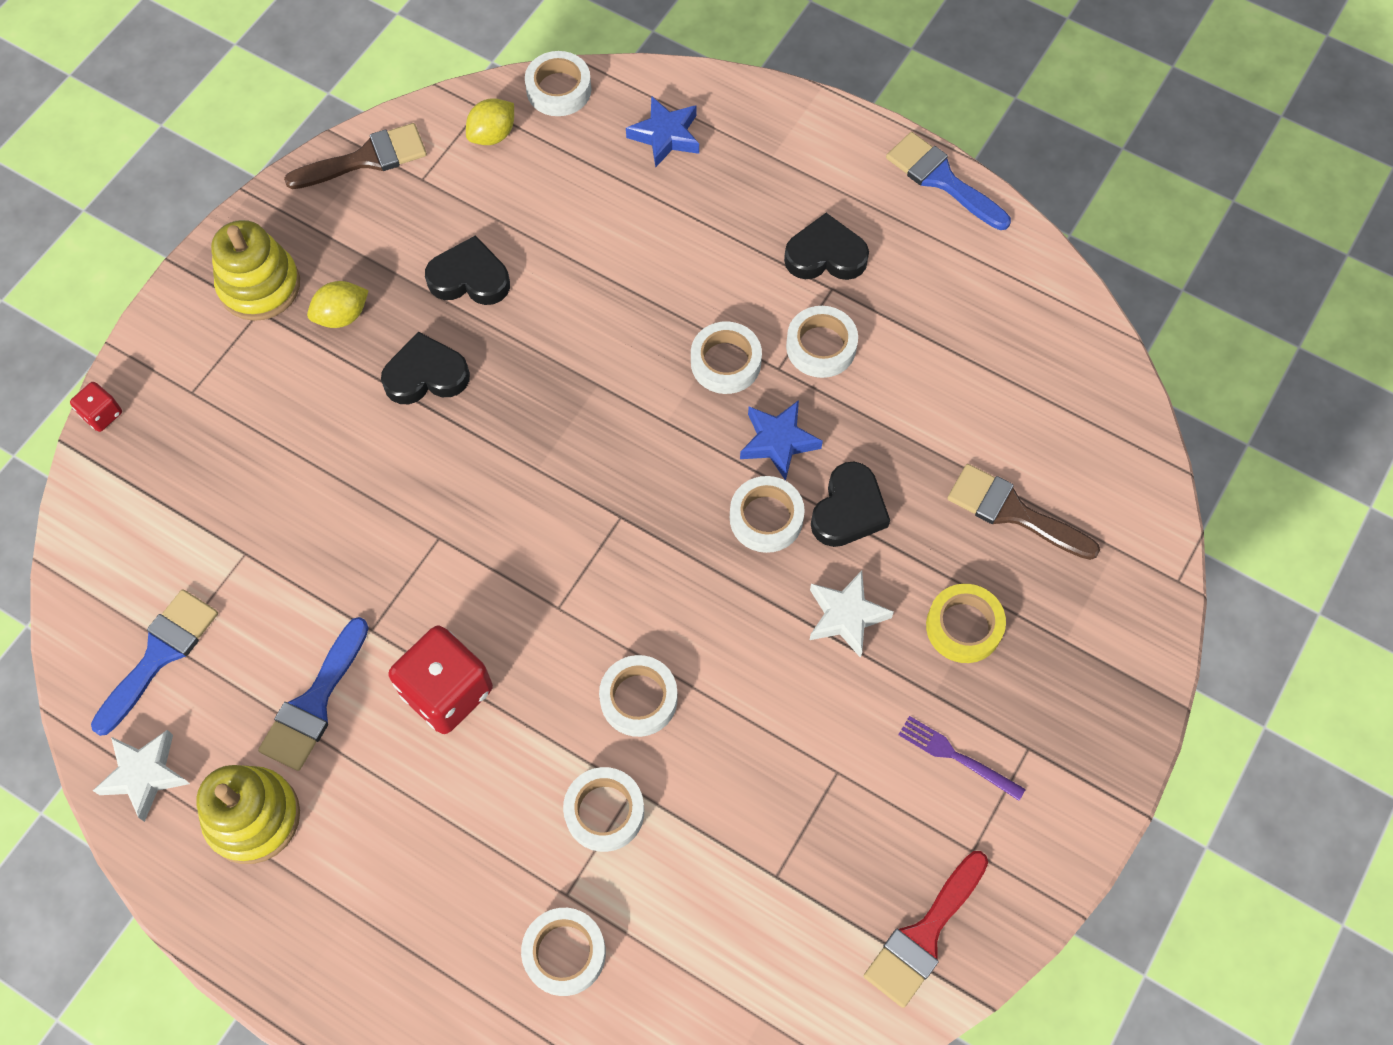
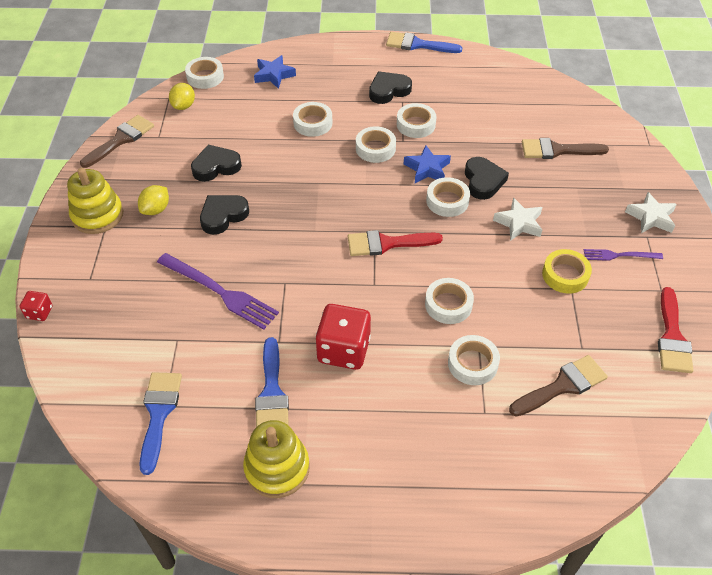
camera: 30 degrees left, 15 degrees down
(145, 775) = (193, 481): white star -> white star (651, 217)
(343, 505) = (219, 292): none -> purple fork
(564, 953) = (506, 441): white tape -> white tape (313, 123)
(623, 547) = (386, 243): none -> red brush
(703, 917) = (562, 386): none -> brown brush
(963, 627) = (575, 203): yellow tape -> yellow tape (565, 275)

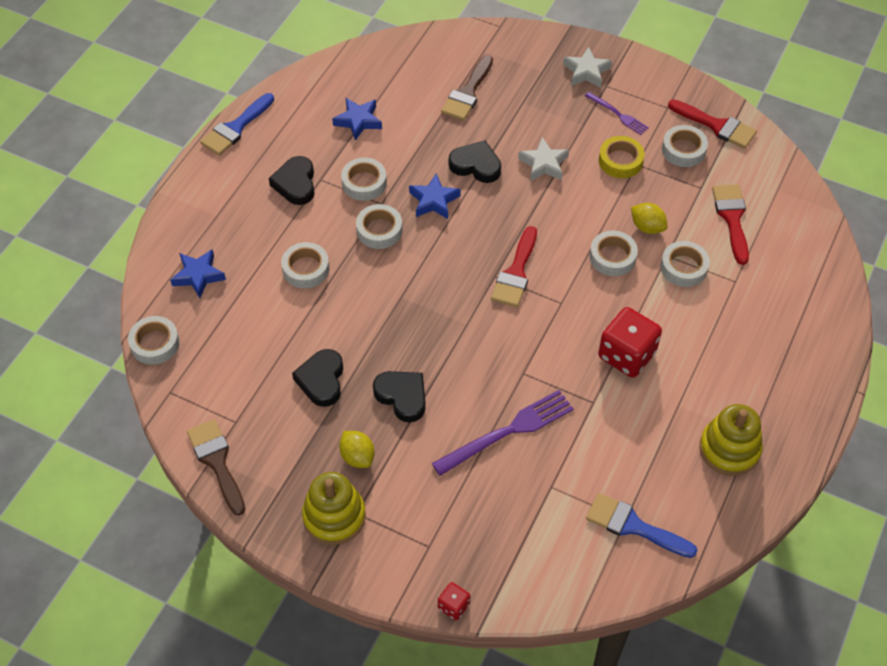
camera: 65 degrees left, 5 degrees up
(184, 106) = (196, 381): yellow lemon -> yellow lemon (647, 227)
(223, 216) = (402, 397): black heart -> black heart turned 150 degrees clockwise
(272, 392) = (649, 427): blue brush -> none
(447, 201) = (486, 204): white tape -> white tape (683, 150)
(474, 101) = (358, 121): none -> blue star
(562, 386) = (732, 218): brown brush -> red brush
(619, 255) = (617, 114): purple fork -> purple fork turned 75 degrees counterclockwise

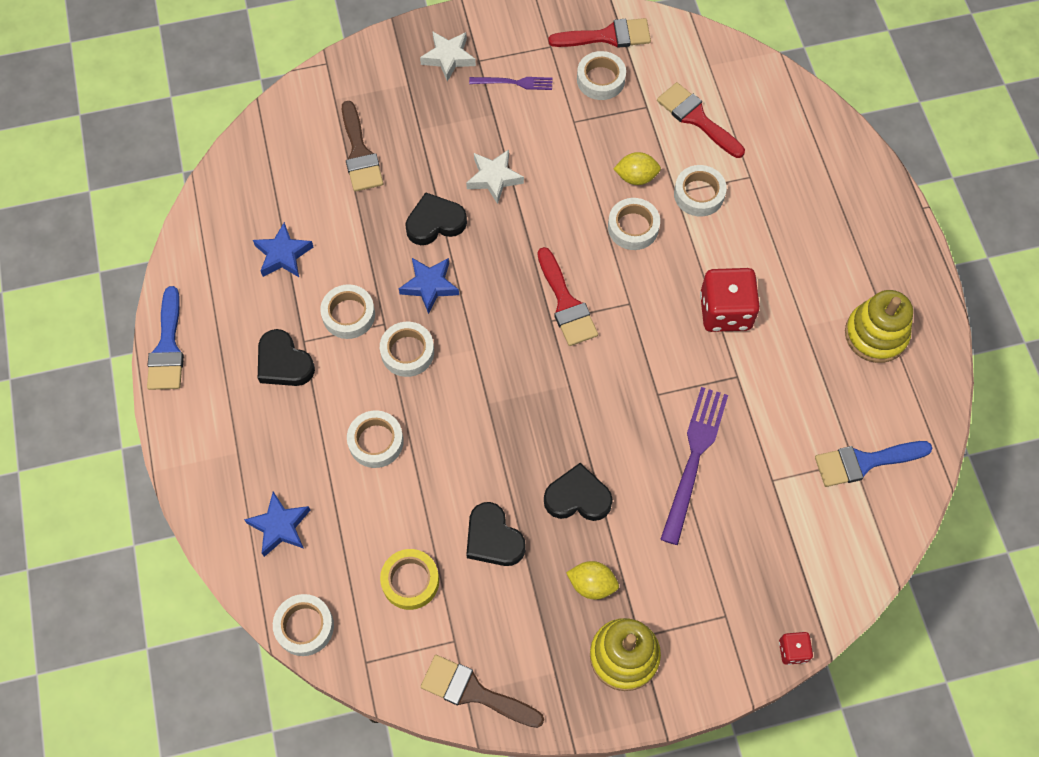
camera: 40 degrees left, 10 degrees up
(620, 161) = (557, 128): yellow tape -> yellow tape (410, 581)

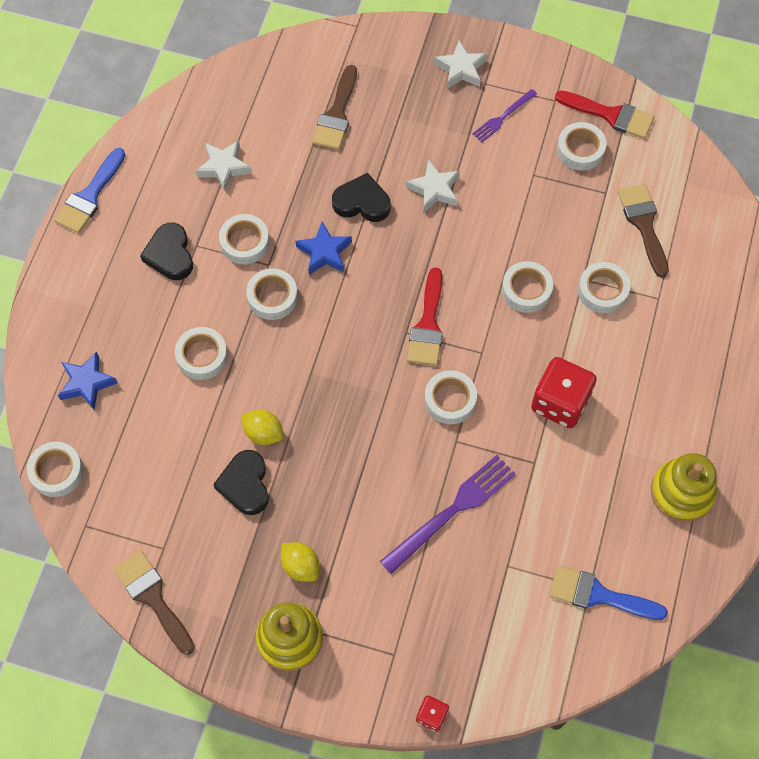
camera: 30 degrees right, 0 degrees up
(283, 255) = (224, 167): blue star -> white star
(410, 581) = (159, 482): yellow tape -> none
(514, 83) = (503, 117): purple fork -> purple fork turned 105 degrees clockwise
(577, 497) = (334, 489): black heart -> none
(629, 360) = (450, 400): none -> white tape
(636, 177) = (557, 249): yellow lemon -> yellow lemon (263, 433)
(696, 118) = (643, 224): red brush -> brown brush

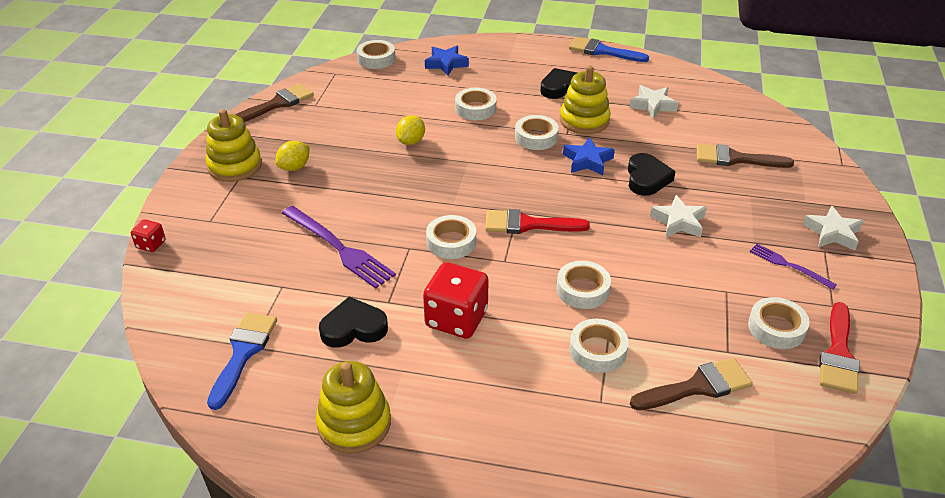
camera: 85 degrees right, 25 degrees down
(245, 242) = (584, 120): white tape -> yellow stacking toy
(245, 484) = (366, 136): black heart -> black heart (353, 328)

